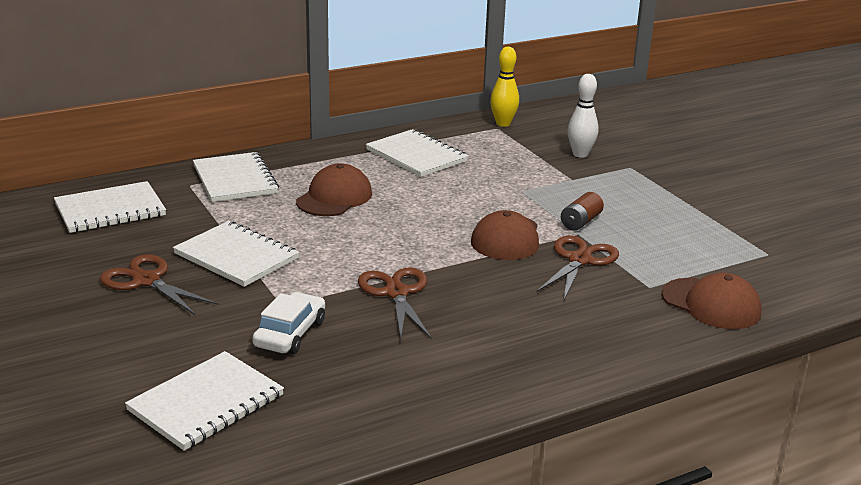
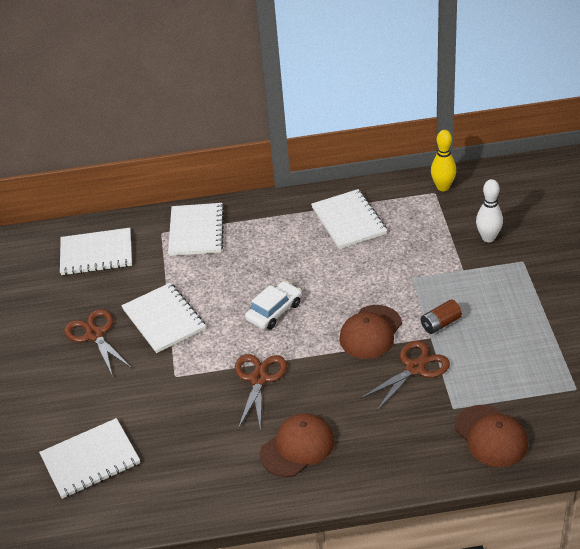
camera: 25 degrees right, 15 degrees up
(290, 333) = (168, 406): white car -> white car (274, 311)
(334, 197) = (261, 264): brown cap -> brown cap (297, 447)

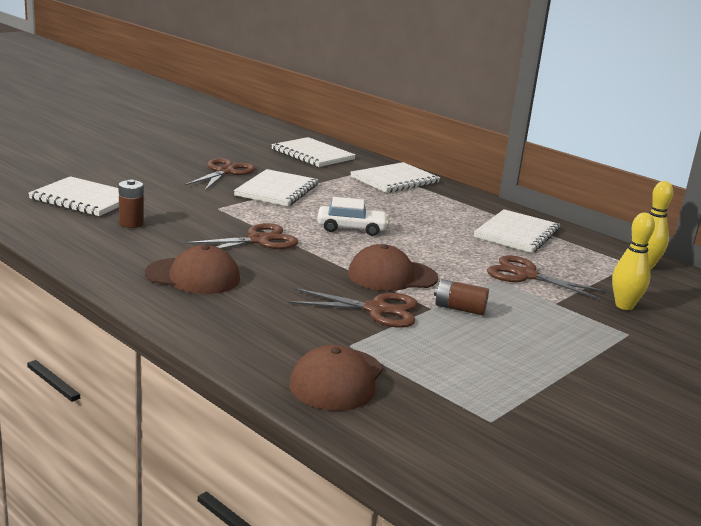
camera: 45 degrees right, 20 degrees down
(169, 447) = (131, 224): none -> brown battery
(416, 259) = (526, 275): none -> brown scissors
(488, 238) = (624, 306): white bowling pin -> yellow bowling pin

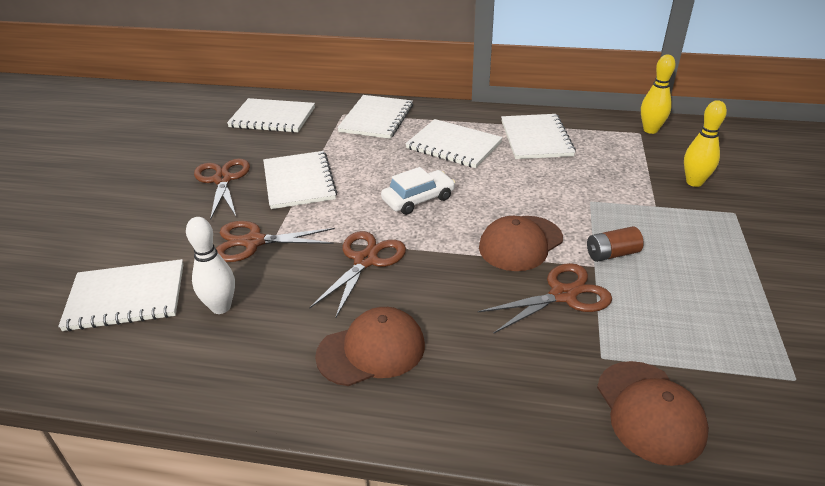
camera: 30 degrees left, 15 degrees up
(131, 224) = (221, 307): brown battery -> white bowling pin
(433, 213) = (454, 145): none -> white notebook
(526, 275) = (600, 185): brown scissors -> brown scissors (253, 242)

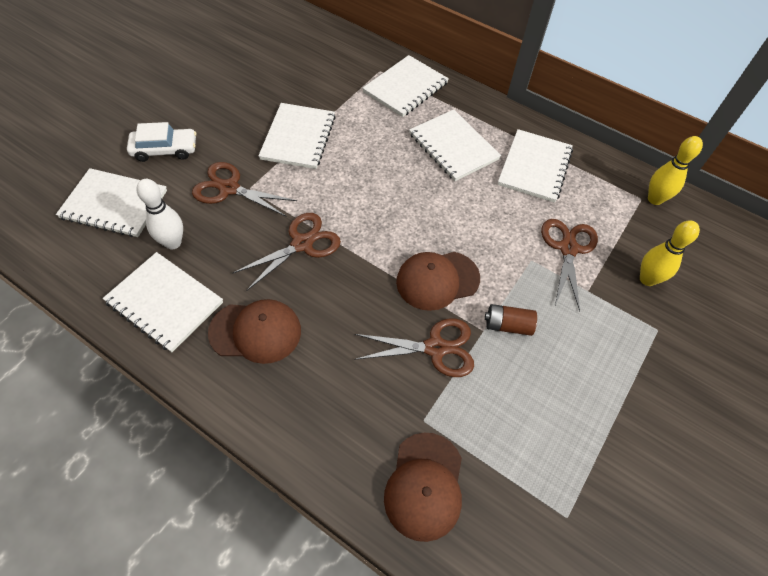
camera: 20 degrees right, 20 degrees up
(222, 180) = (240, 111): brown scissors -> brown scissors (568, 248)
(272, 118) = (318, 53): white notebook -> white notebook (164, 302)
(418, 199) = (383, 197): white car -> white car (165, 150)

